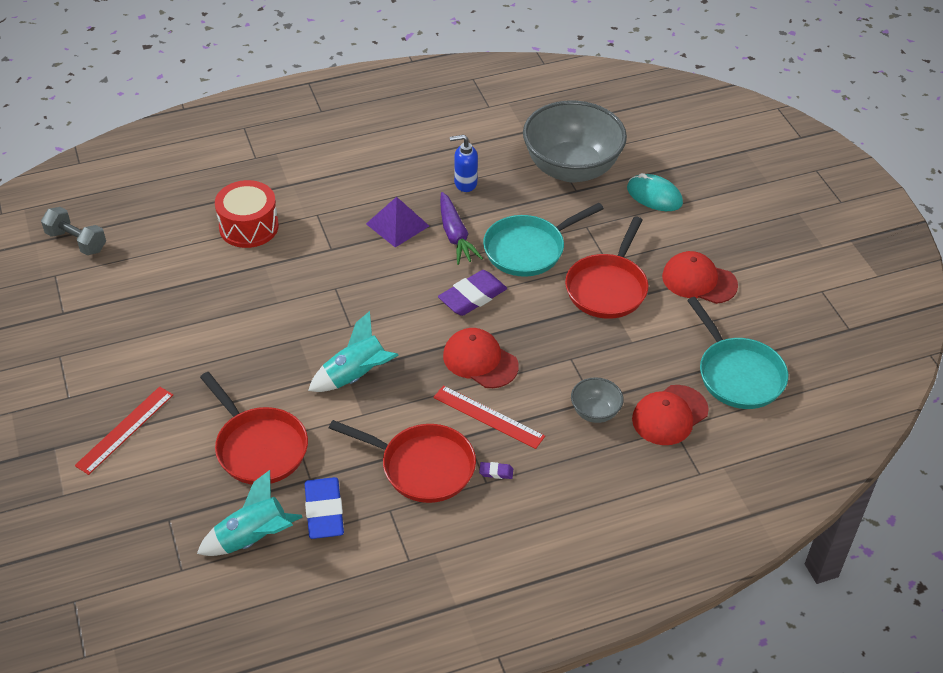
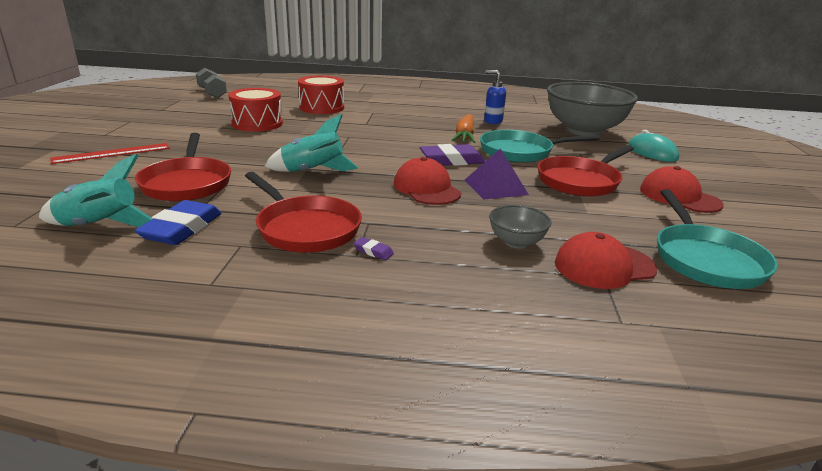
camera: 25 degrees right, 20 degrees down
(211, 300) = (257, 123): none -> red drum
(397, 225) = (425, 125): purple pyramid -> purple pyramid (495, 187)
(455, 235) = (465, 136): purple carrot -> orange carrot
(488, 417) = (402, 217): red ruler -> none

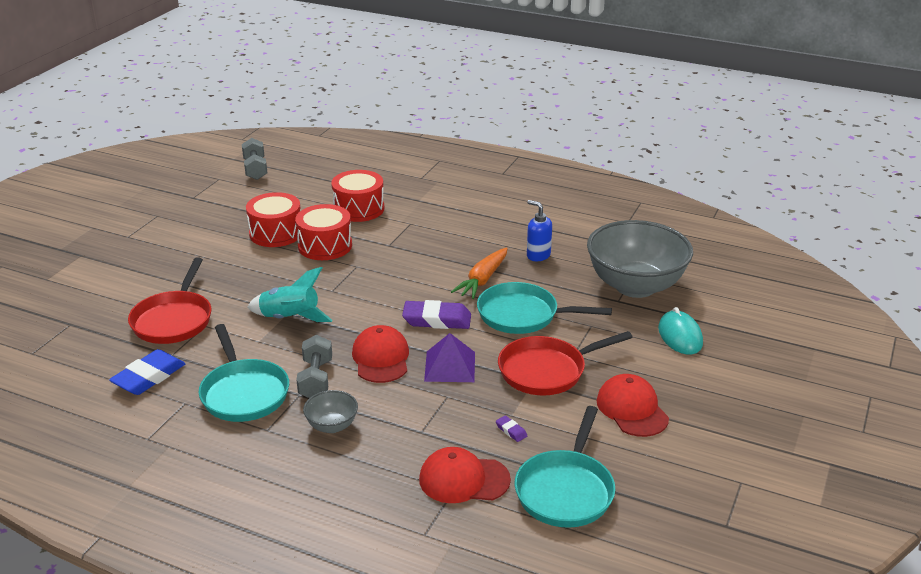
camera: 20 degrees right, 5 degrees up
(99, 226) = (90, 364): turquoise rocket -> none
(112, 153) = (126, 268): red ruler -> none
(305, 228) = (244, 392): red pan -> turquoise pan
(309, 127) = (325, 246): none -> red drum
(373, 251) = (283, 428): purple eraser -> purple eraser (511, 431)
(376, 209) = (316, 379): none -> grey dumbbell
(516, 242) = (410, 439): grey bowl -> grey bowl (332, 426)

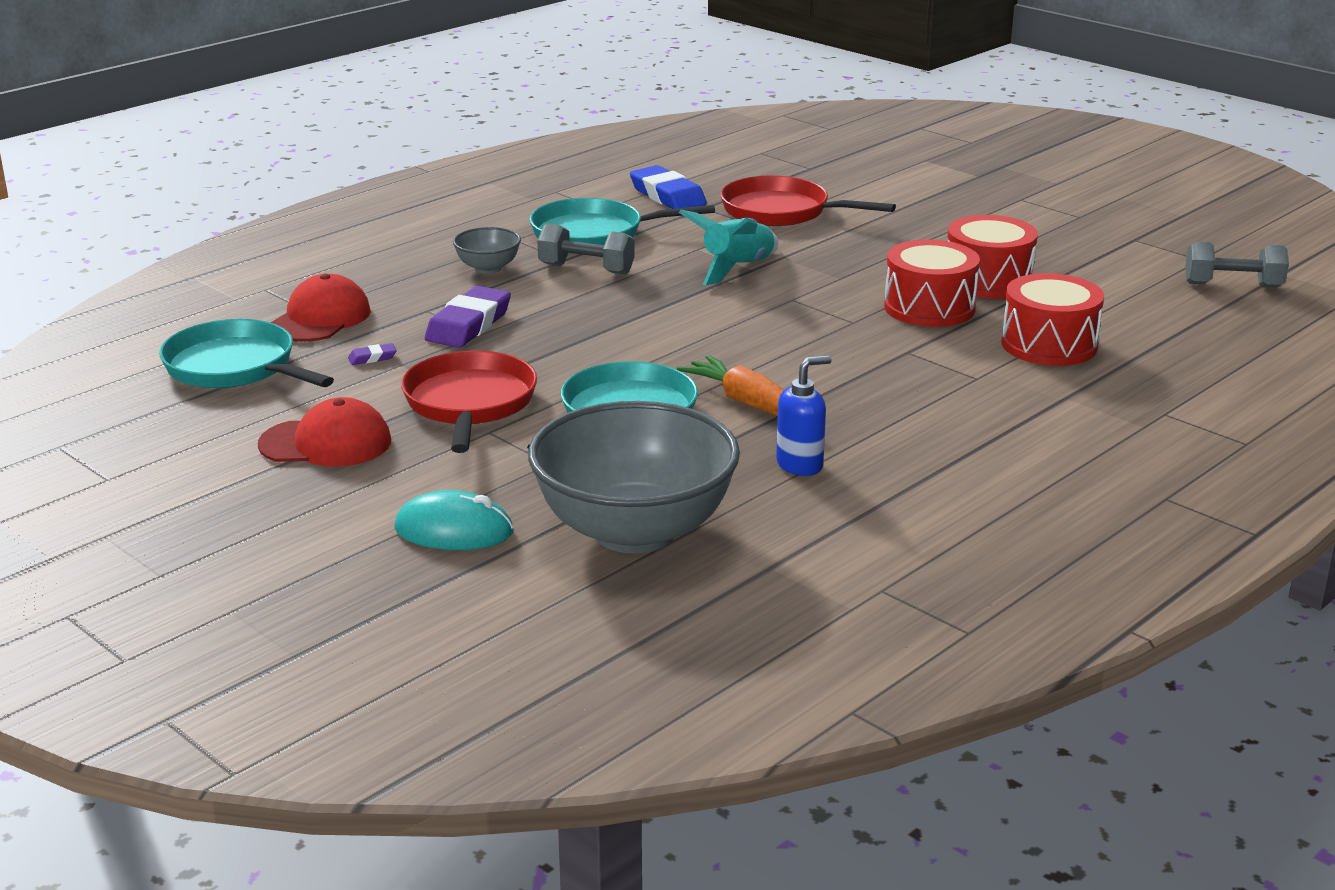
camera: 110 degrees right, 5 degrees down
(381, 358) = (598, 308): red cap -> none
(437, 320) = (661, 353): purple eraser -> purple eraser (469, 325)
(450, 366) = (541, 344): purple pyramid -> none

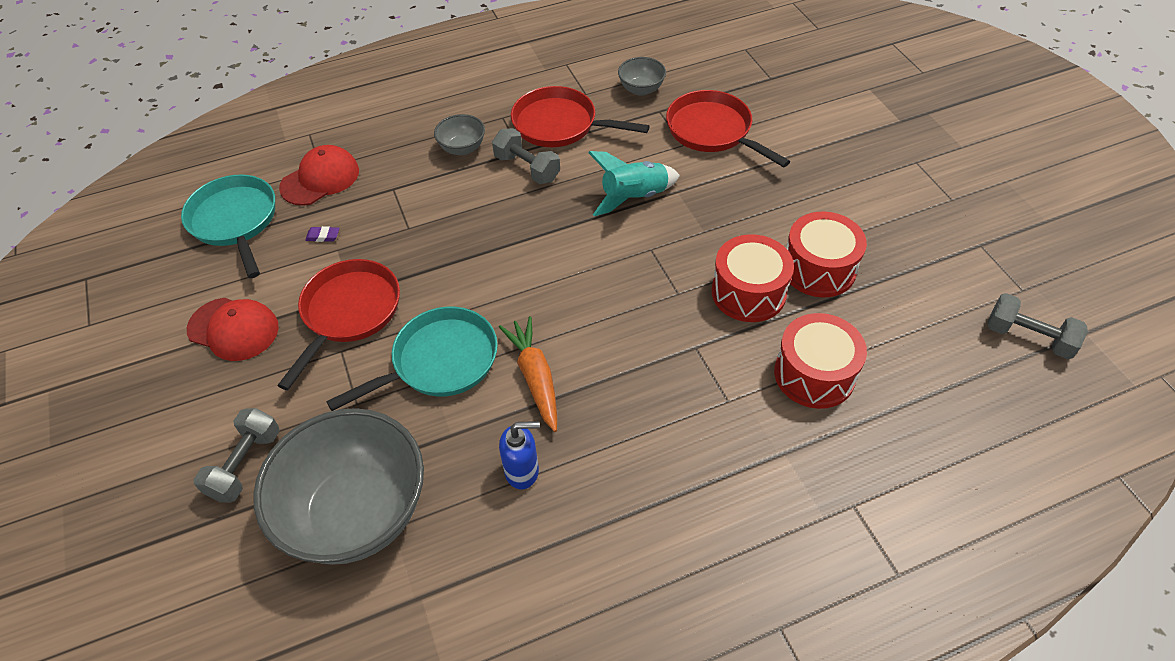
camera: 25 degrees right, 25 degrees up
(454, 530) = (245, 464): turquoise mouse -> grey dumbbell
(469, 325) = (407, 215): purple eraser -> none
(595, 234) = (560, 125): turquoise pan -> red pan
(667, 196) = (641, 89): blue eraser -> grey bowl

